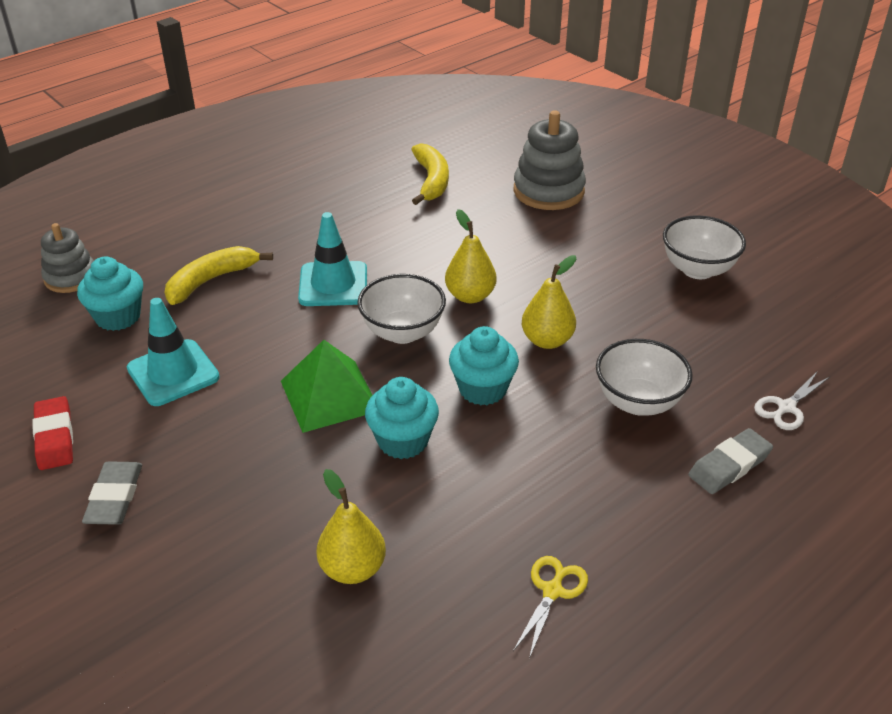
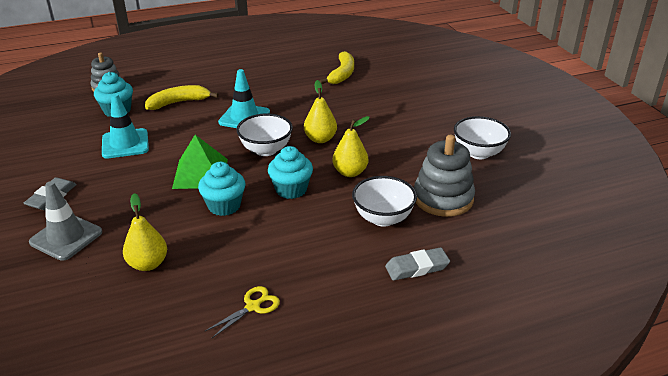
camera: 20 degrees right, 5 degrees down
(54, 437) = (43, 161): red eraser -> none
(189, 561) = (66, 237): none -> grey traffic cone
(548, 191) = (411, 92): grey stacking toy -> grey stacking toy (443, 198)
(786, 407) = (481, 244): white scissors -> none

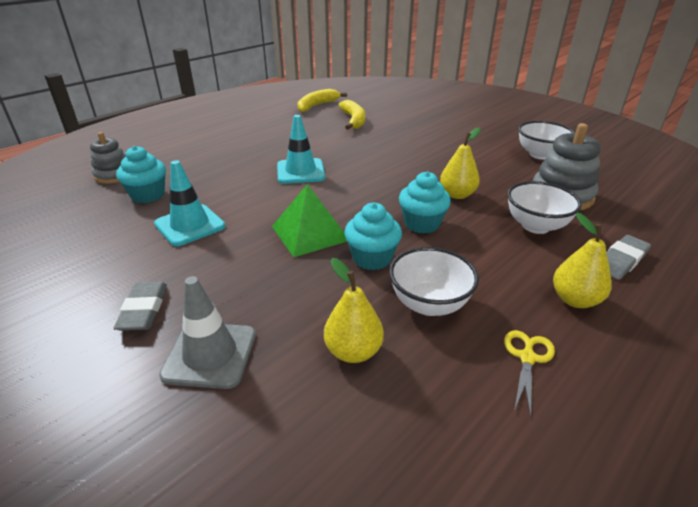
camera: 25 degrees left, 0 degrees up
(178, 102) = (214, 173): yellow banana -> yellow banana (317, 106)
(266, 150) = (355, 194): white bowl -> white bowl (429, 304)
(320, 139) = (396, 173): yellow pear -> yellow pear (575, 299)

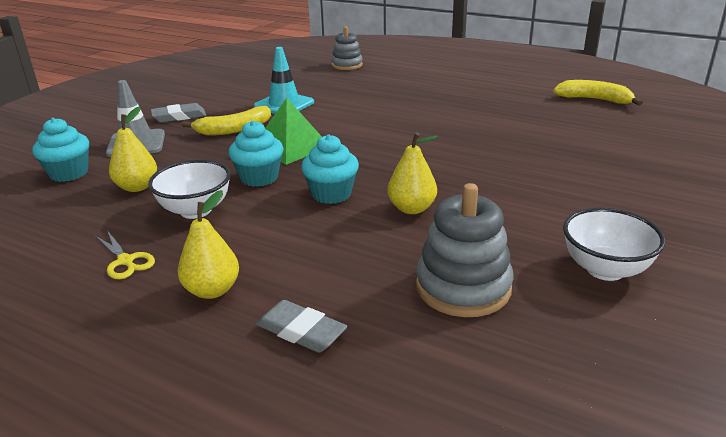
camera: 75 degrees right, 5 degrees down
(148, 195) = (322, 82): turquoise cupcake -> turquoise cupcake (69, 173)
(300, 171) = (405, 123): turquoise traffic cone -> none
(354, 120) = (573, 125): yellow banana -> yellow banana (234, 129)
(527, 358) = (125, 261): yellow scissors -> yellow scissors turned 45 degrees clockwise
(536, 226) = (361, 265): white bowl -> none

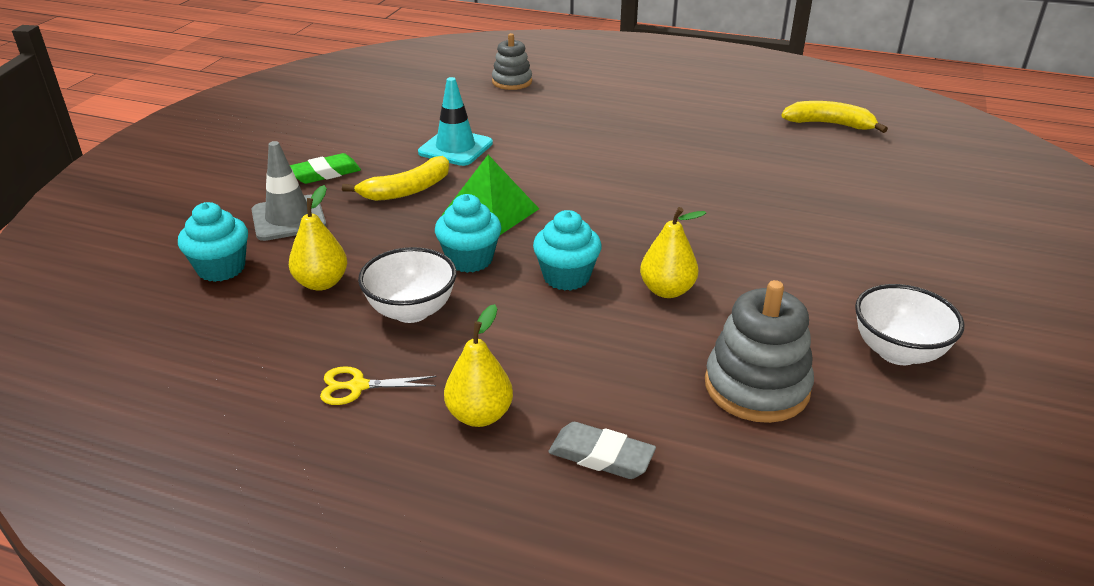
camera: 10 degrees left, 5 degrees up
(125, 261) = (358, 386): yellow scissors -> yellow scissors turned 135 degrees clockwise
(179, 116) = (325, 173): grey eraser -> green eraser

